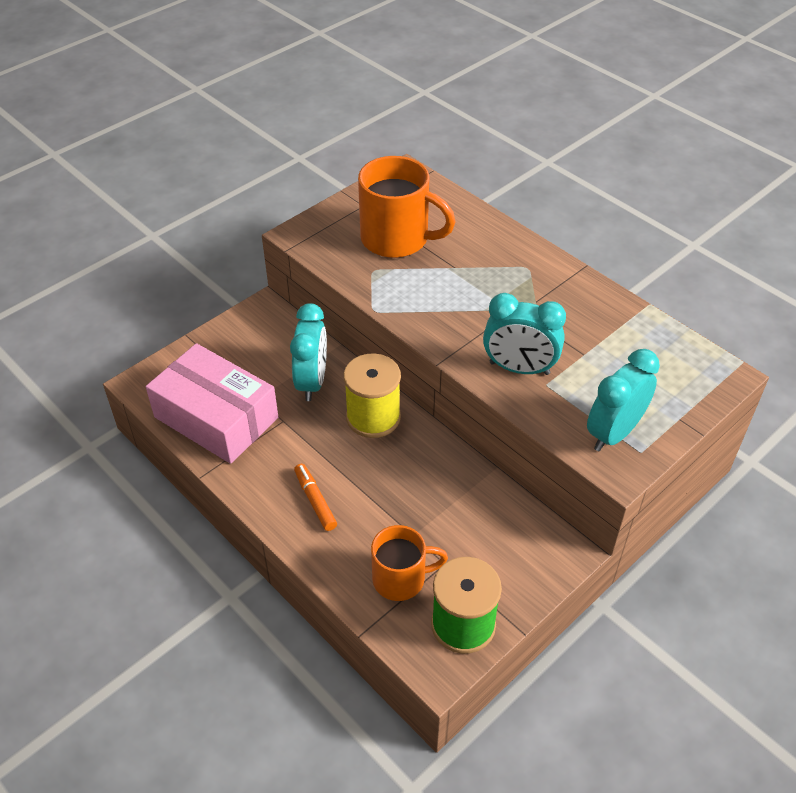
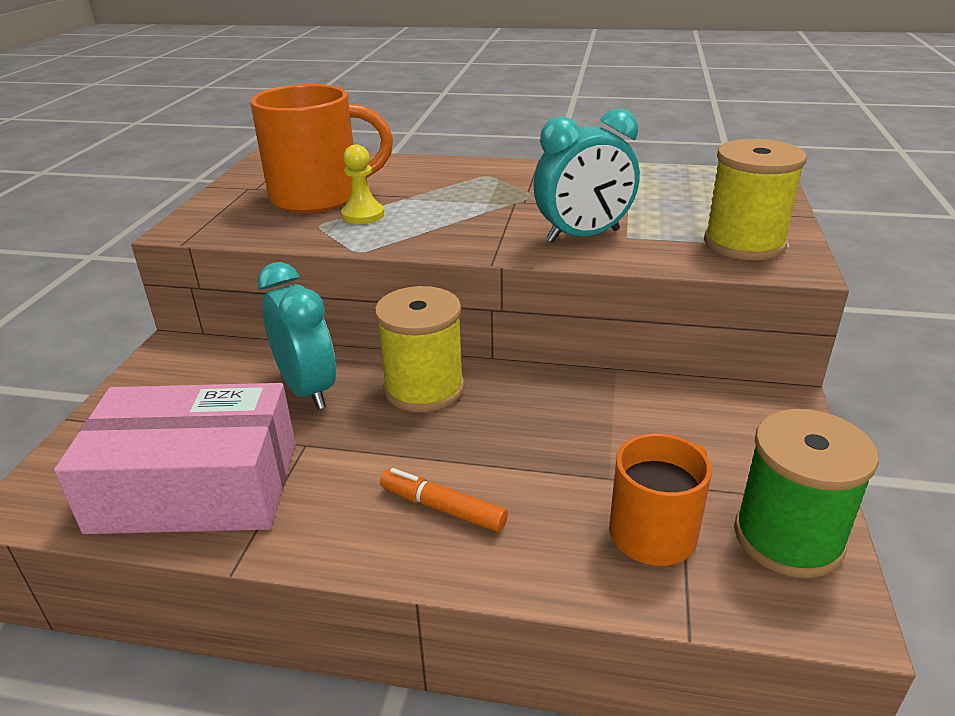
camera: 35 degrees left, 15 degrees down
(406, 274) = (363, 215): none -> yellow pawn
(613, 433) = (744, 243): turquoise clock -> yellow spool

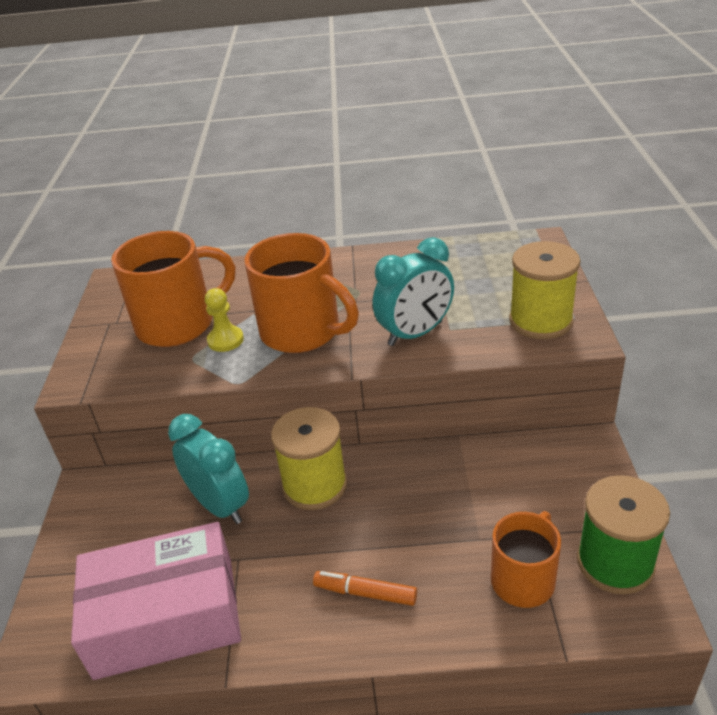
camera: 10 degrees left, 5 degrees up
(452, 219) = (302, 332): none -> orange mug

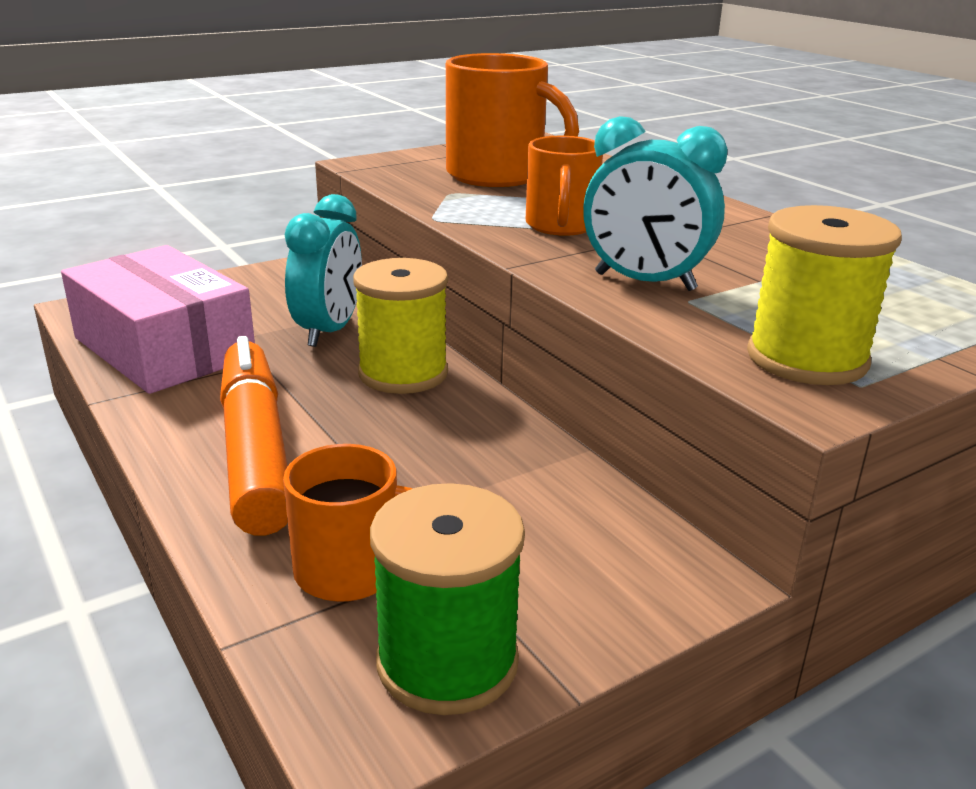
camera: 55 degrees right, 10 degrees down
(225, 340) = (498, 198): yellow pawn -> none
(302, 332) = (561, 226): orange mug -> orange mug, size x0.64
(365, 593) = (256, 450): orange marker -> orange marker, size x2.13

